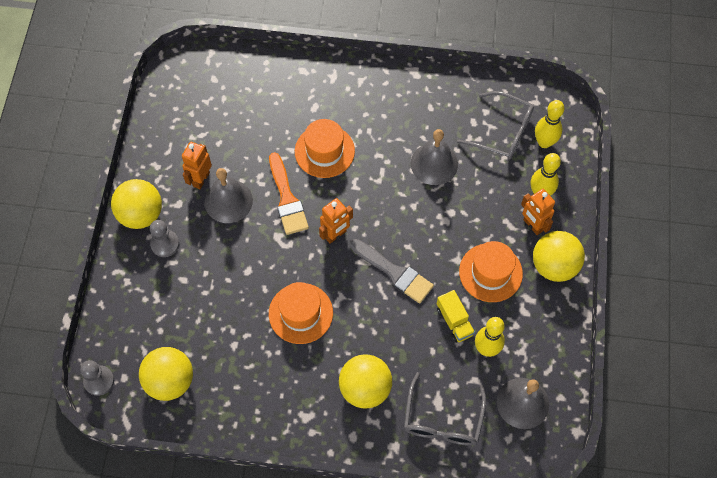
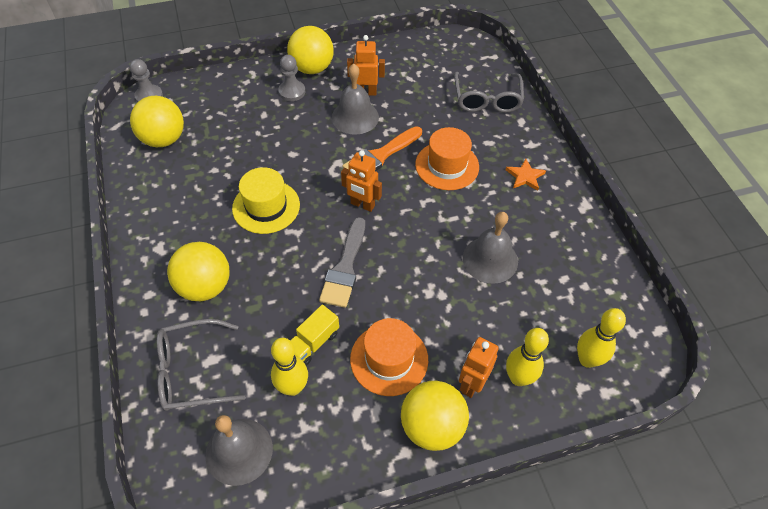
camera: 65 degrees right, 10 degrees down
(300, 313) = (266, 206): orange hat -> yellow hat
(365, 98) = (525, 176): none -> orange star
(502, 132) = (571, 311): grey glasses -> grey glasses (487, 99)

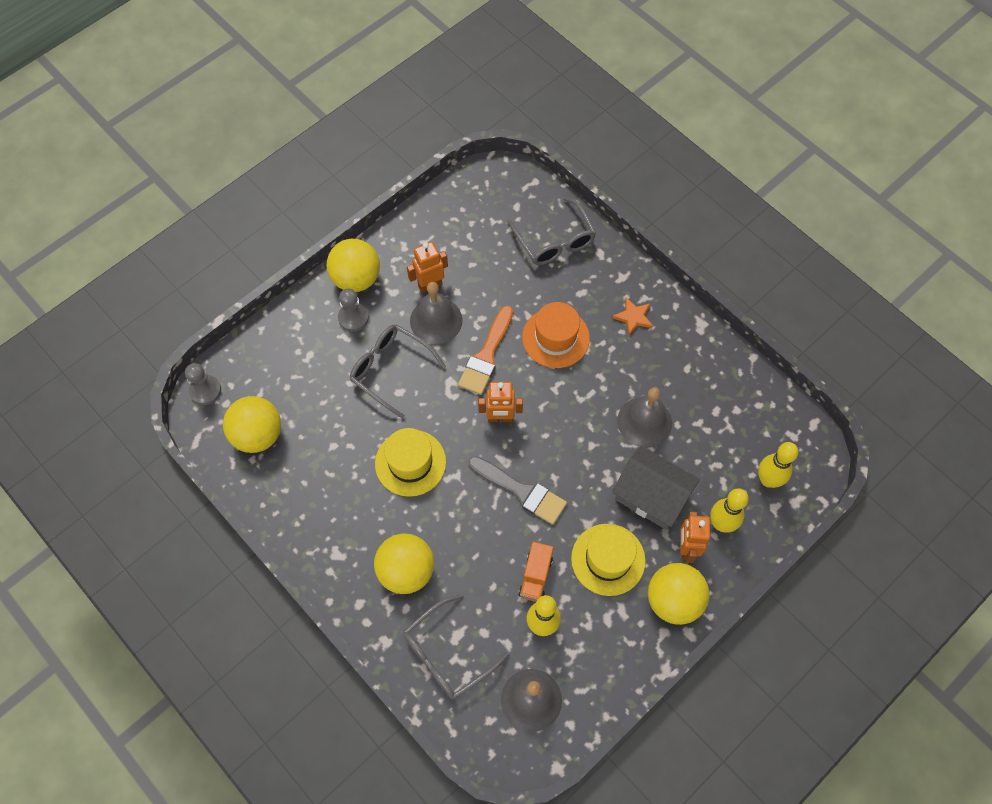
camera: 25 degrees left, 10 degrees up
(296, 136) = (390, 370): none -> grey glasses
(313, 343) = (535, 576): yellow truck -> orange truck
(345, 268) = (521, 491): grey brush -> grey brush turned 45 degrees counterclockwise
(389, 359) = (608, 559): orange hat -> yellow hat
(462, 323) = (651, 496): none -> grey house

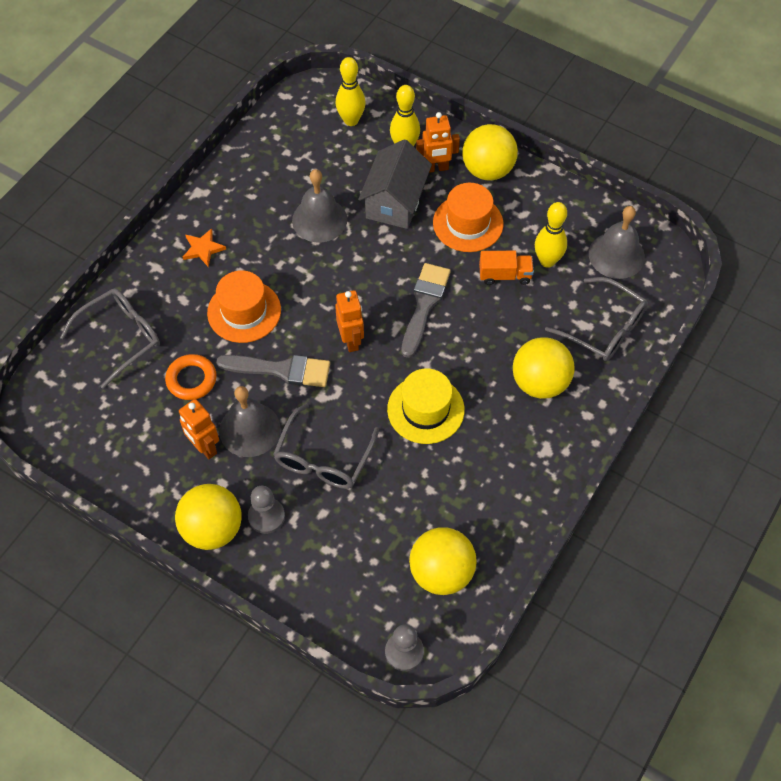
camera: 105 degrees left, 5 degrees down
(486, 355) = (281, 370): orange brush -> grey brush
(497, 286) = (191, 379): none -> orange ring
(608, 559) = (468, 223): yellow hat -> orange hat

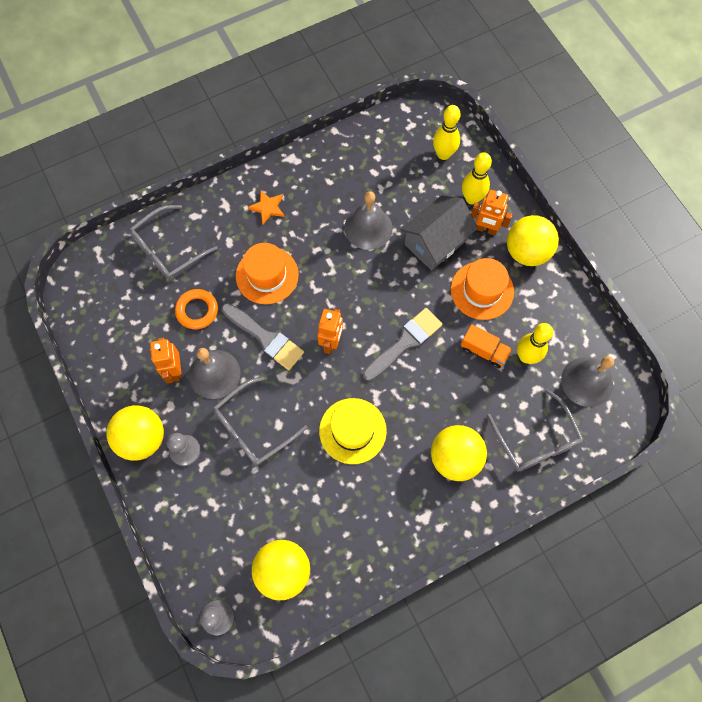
camera: 30 degrees right, 10 degrees up
(121, 337) = (168, 249): grey glasses -> grey glasses turned 150 degrees clockwise

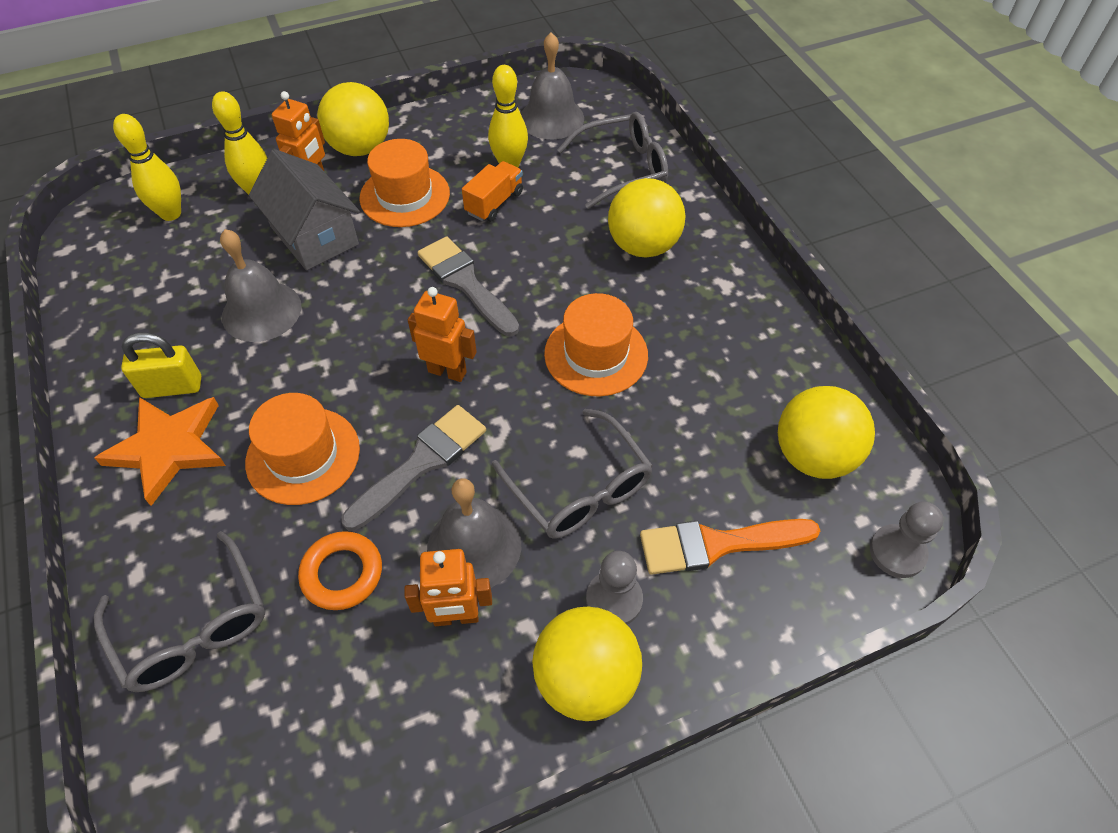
camera: 85 degrees left, 15 degrees down
(219, 508) = (717, 544): none -> orange brush
(267, 207) = (168, 448): orange star -> orange star, size x1.79
(308, 197) = (172, 387): none -> yellow padlock
(352, 431) = (596, 354): yellow hat -> orange hat

